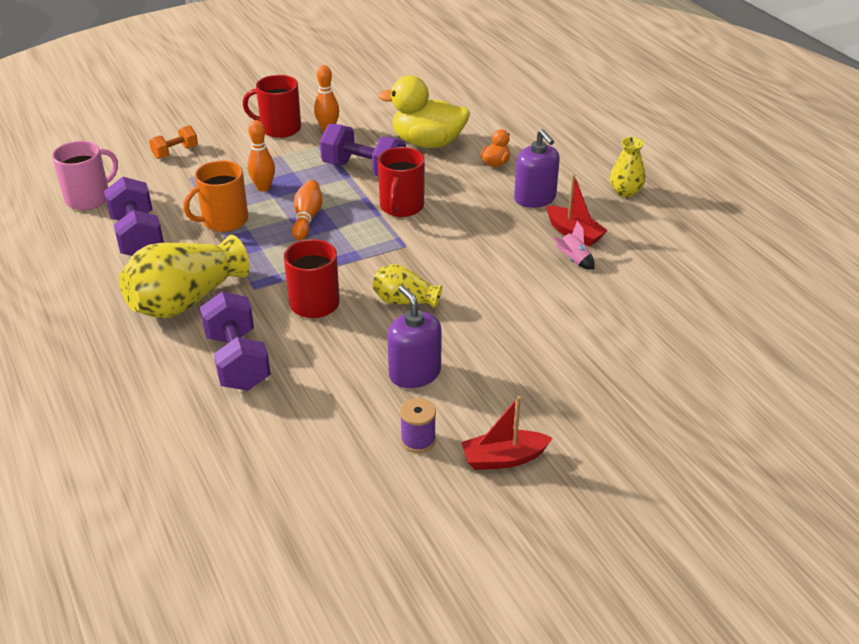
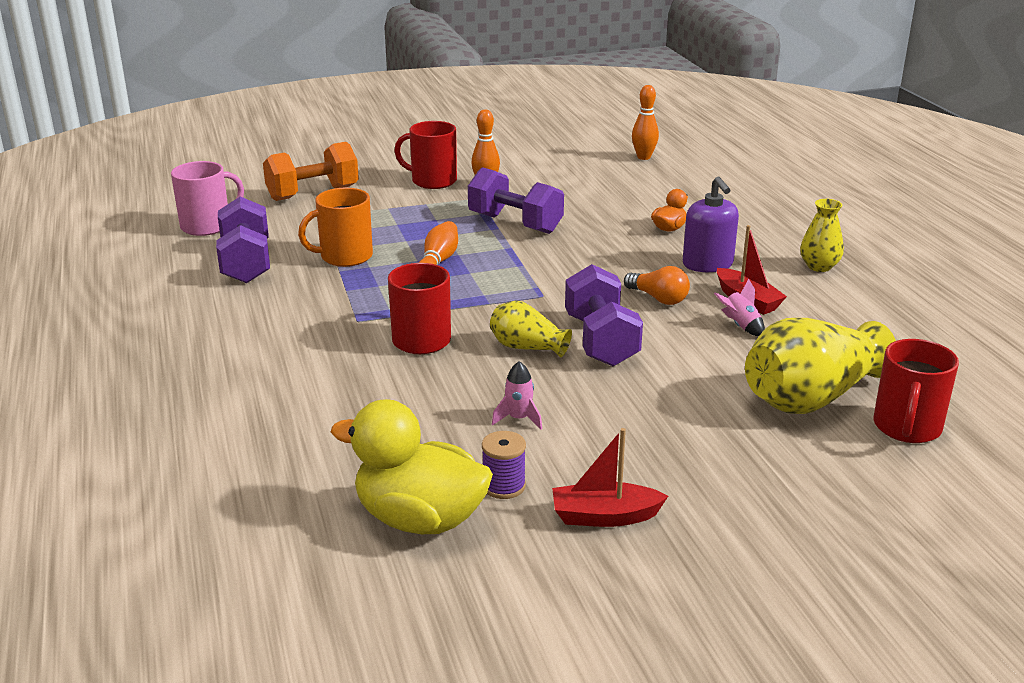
camera: 10 degrees right, 10 degrees down
(175, 152) = (313, 193): orange dumbbell -> orange dumbbell, size x1.78
(185, 301) = (277, 325): yellow vase -> yellow vase (811, 398)
(237, 361) = (316, 386): purple dumbbell -> purple dumbbell (600, 341)
(263, 188) = (398, 231): orange bowling pin -> orange bowling pin (643, 157)
(401, 207) = (548, 260): red mug -> red mug (906, 427)
(414, 373) = (518, 419): purple soap dispenser -> pink rocket
(427, 143) = (595, 205): yellow duck -> yellow duck (420, 519)
(502, 238) = (658, 298): none -> orange light bulb

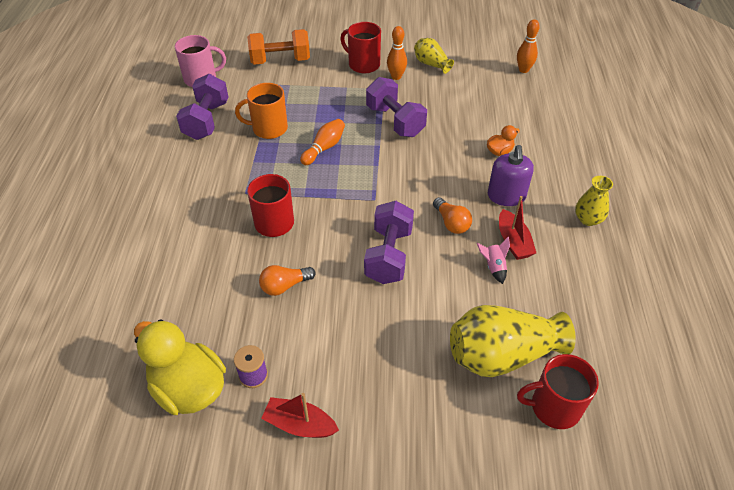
camera: 20 degrees right, 20 degrees up
(482, 395) = (285, 286): none -> orange light bulb
(518, 419) = (295, 315): pink rocket -> none
(527, 347) = (337, 248): yellow vase -> yellow vase (431, 64)
(906, 427) = (554, 407): red mug -> red mug turned 45 degrees clockwise

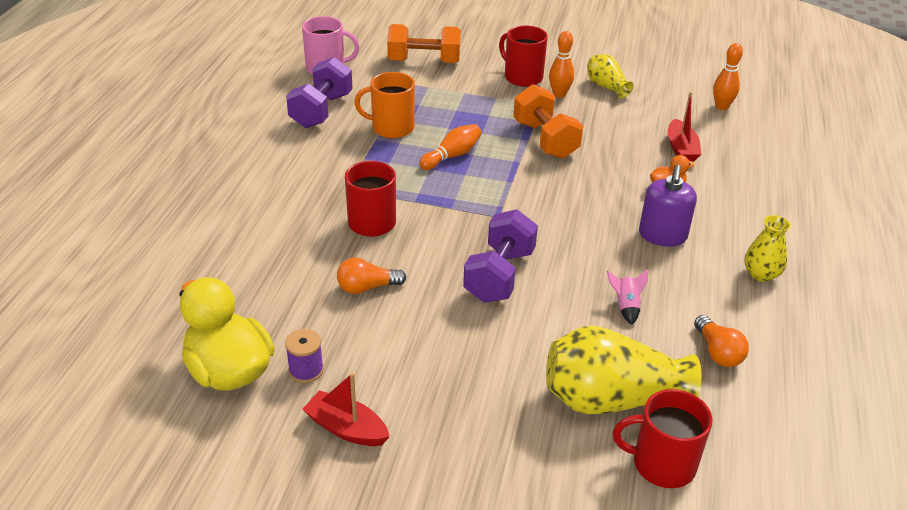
camera: 10 degrees right, 10 degrees down
(395, 121) = (545, 140): purple dumbbell -> orange dumbbell
(451, 223) = (586, 253): orange light bulb -> orange light bulb (718, 352)
(513, 242) = (658, 284): red boat -> red boat (681, 149)

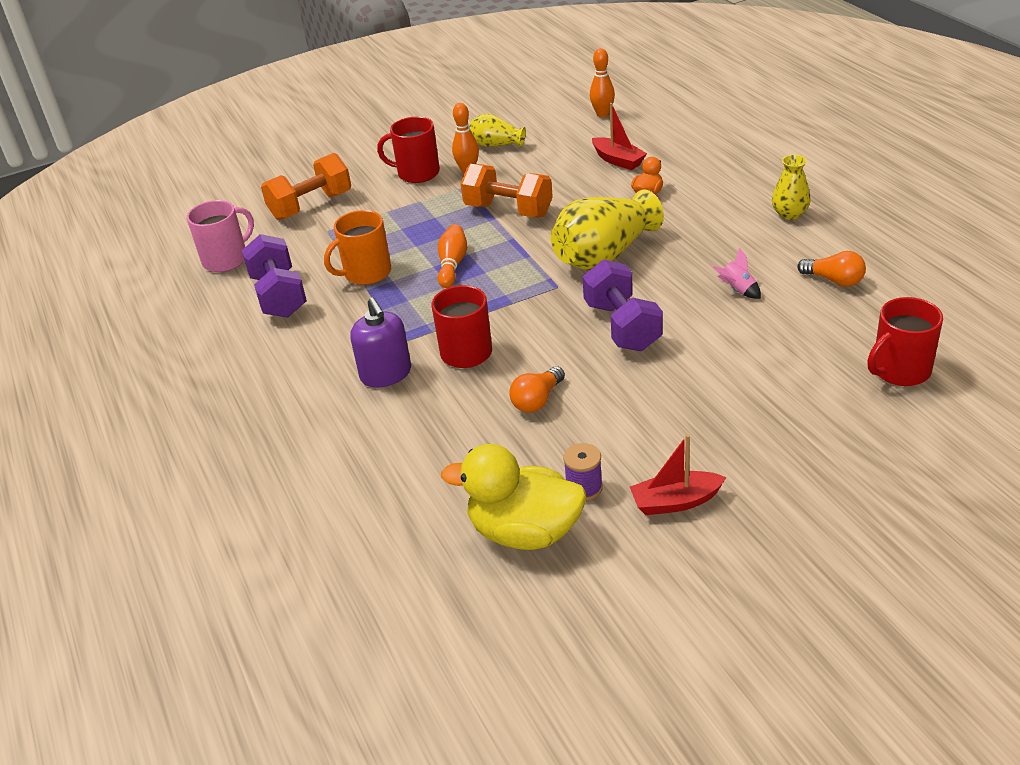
camera: 35 degrees left, 0 degrees up
(611, 399) = (815, 354): yellow vase -> yellow vase (604, 255)
(662, 235) = (692, 228): purple soap dispenser -> purple soap dispenser (386, 374)

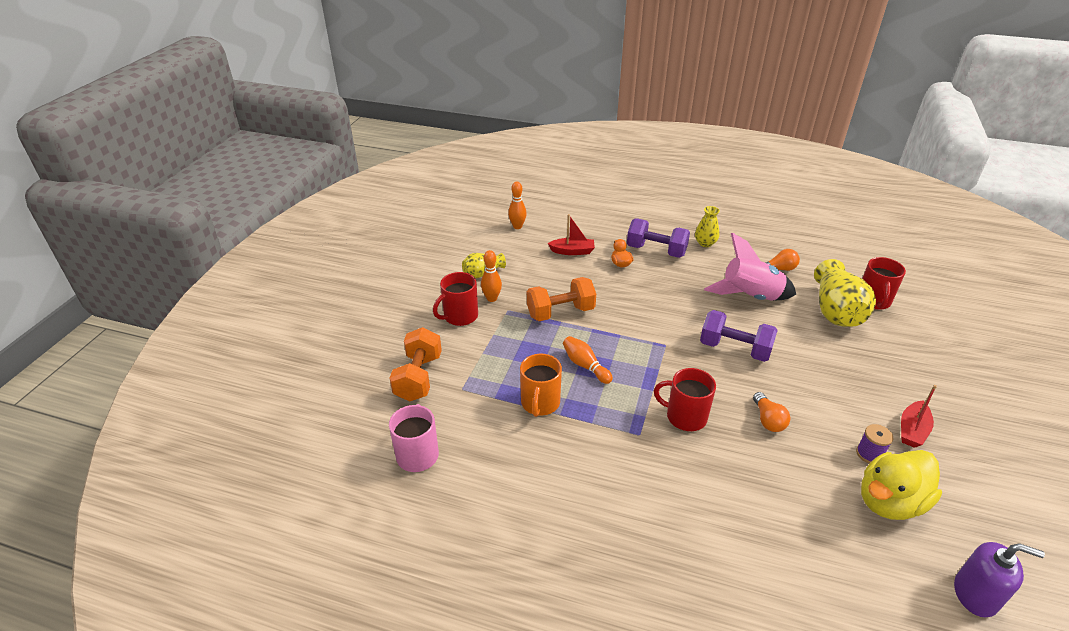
camera: 50 degrees left, 0 degrees up
(279, 295) = (506, 456): purple dumbbell -> purple dumbbell (656, 251)
(386, 374) = (666, 463): purple soap dispenser -> purple soap dispenser (975, 594)
(604, 255) = (658, 312): yellow vase -> yellow vase (836, 311)
(737, 290) = (750, 297): pink rocket -> pink rocket, size x2.46

